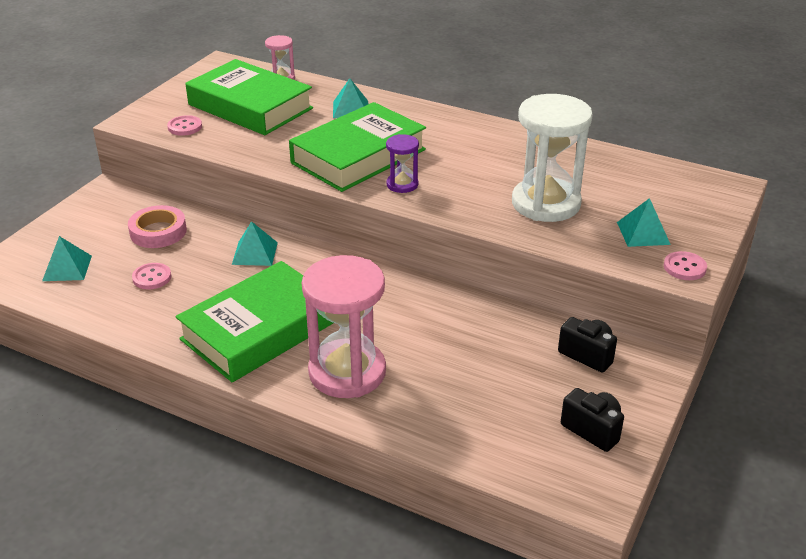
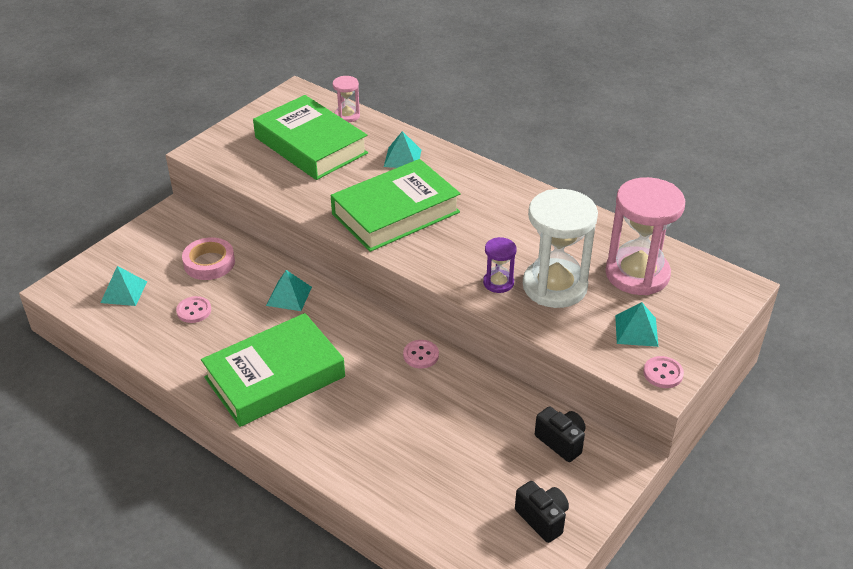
camera: 10 degrees right, 5 degrees up
(185, 127) = (246, 163): pink button -> pink button (421, 355)
(347, 372) = (341, 430): pink hourglass -> pink hourglass (637, 274)
(402, 184) = (427, 250): purple hourglass -> purple hourglass (498, 283)

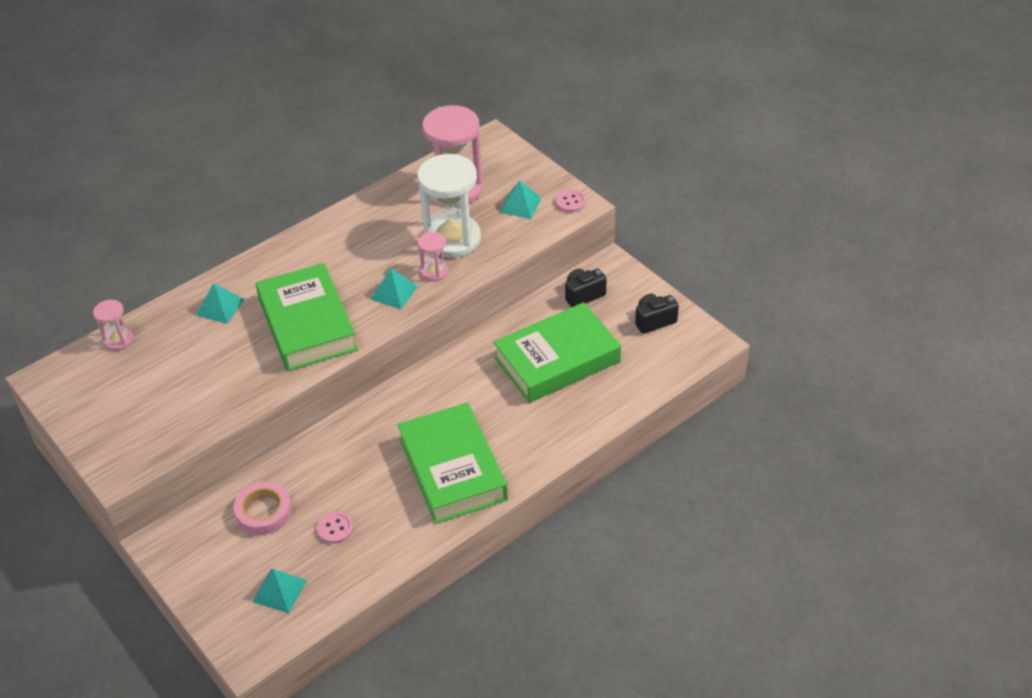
camera: 75 degrees left, 5 degrees up
(289, 296) = (344, 449): turquoise pyramid -> turquoise pyramid (394, 292)
(311, 145) = (159, 376): green book -> green book (557, 360)
(421, 355) = (460, 363): pink button -> none
(498, 283) = (434, 272): purple hourglass -> pink hourglass

